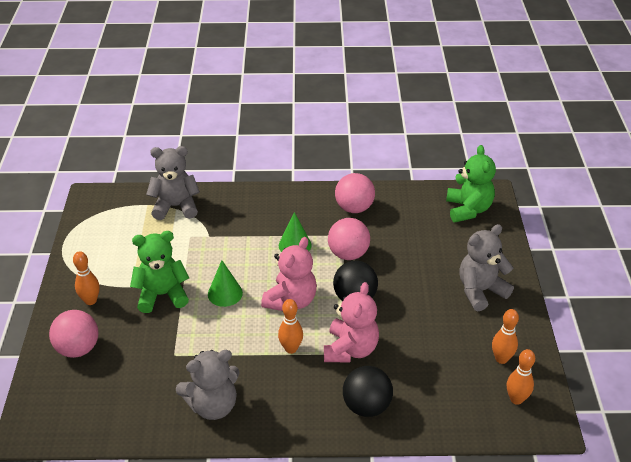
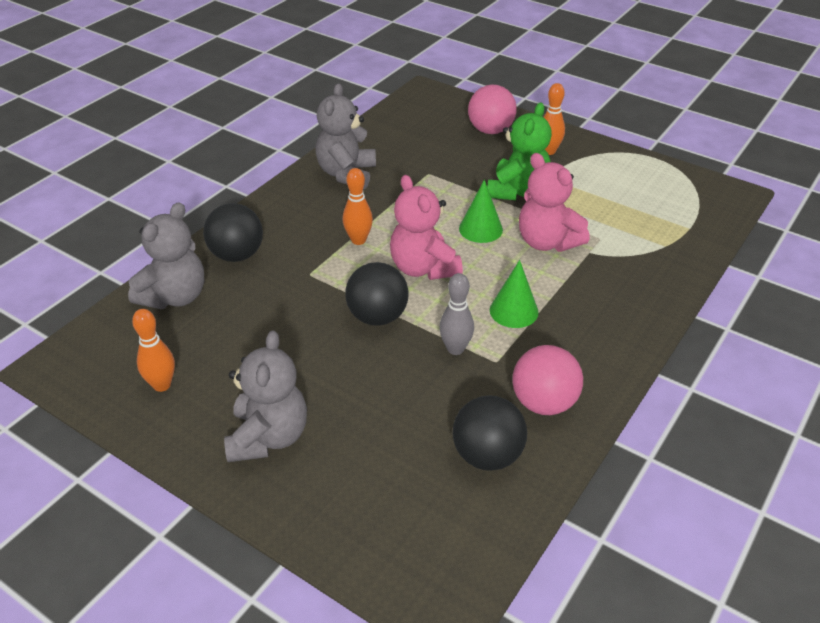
camera: 125 degrees right, 0 degrees up
(176, 206) = (669, 247): grey teddy bear -> grey teddy bear (175, 297)
(348, 254) = (455, 349): pink ball -> grey bowling pin
(350, 349) = (312, 278): pink teddy bear -> pink teddy bear (547, 242)
(406, 212) = (487, 455): none -> black ball
(468, 209) = (431, 541): green teddy bear -> none
(516, 399) = (107, 362): orange bowling pin -> none

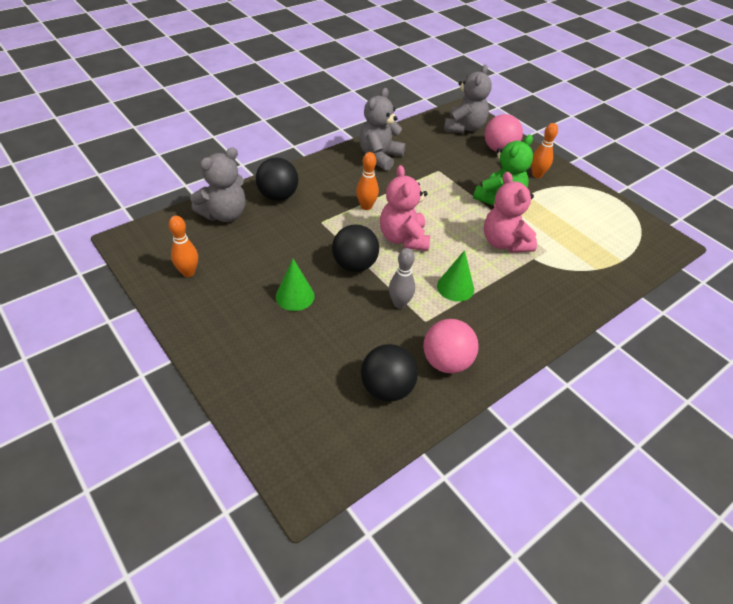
camera: 15 degrees right, 5 degrees up
(268, 437) = (241, 329): grey teddy bear -> grey teddy bear (464, 128)
(480, 229) = (458, 220): green cone -> green cone (295, 296)

